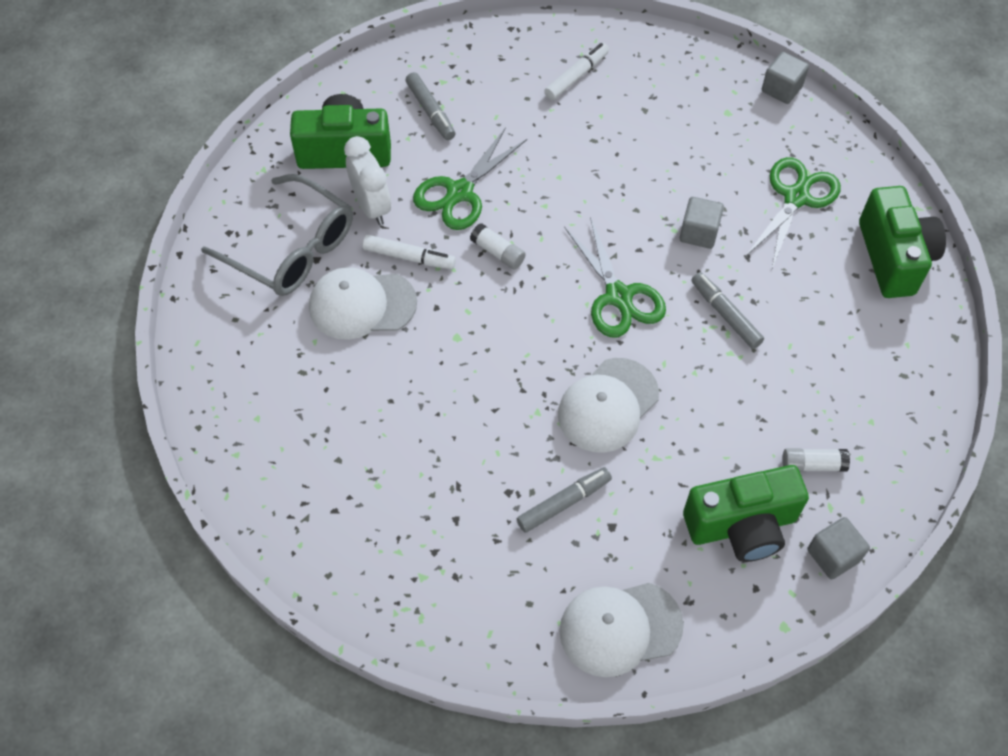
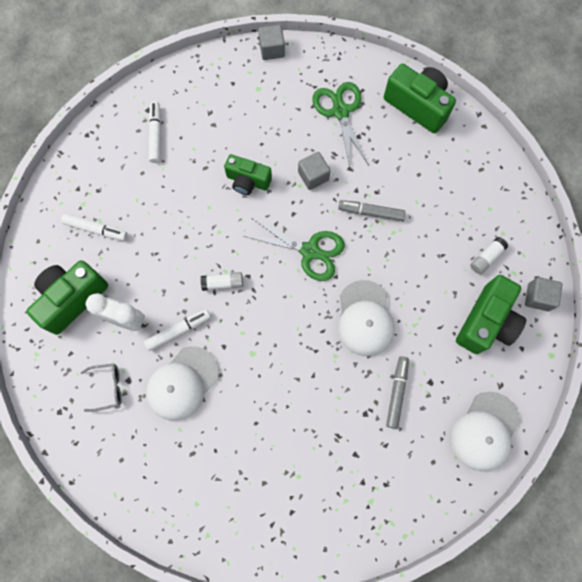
camera: 45 degrees left, 15 degrees up
(292, 249) = (107, 387): grey glasses -> grey glasses, size x0.47
(430, 111) = (96, 229): grey marker -> white marker
(460, 192) = (165, 265): green scissors -> none
(624, 184) = (248, 181): none -> green camera

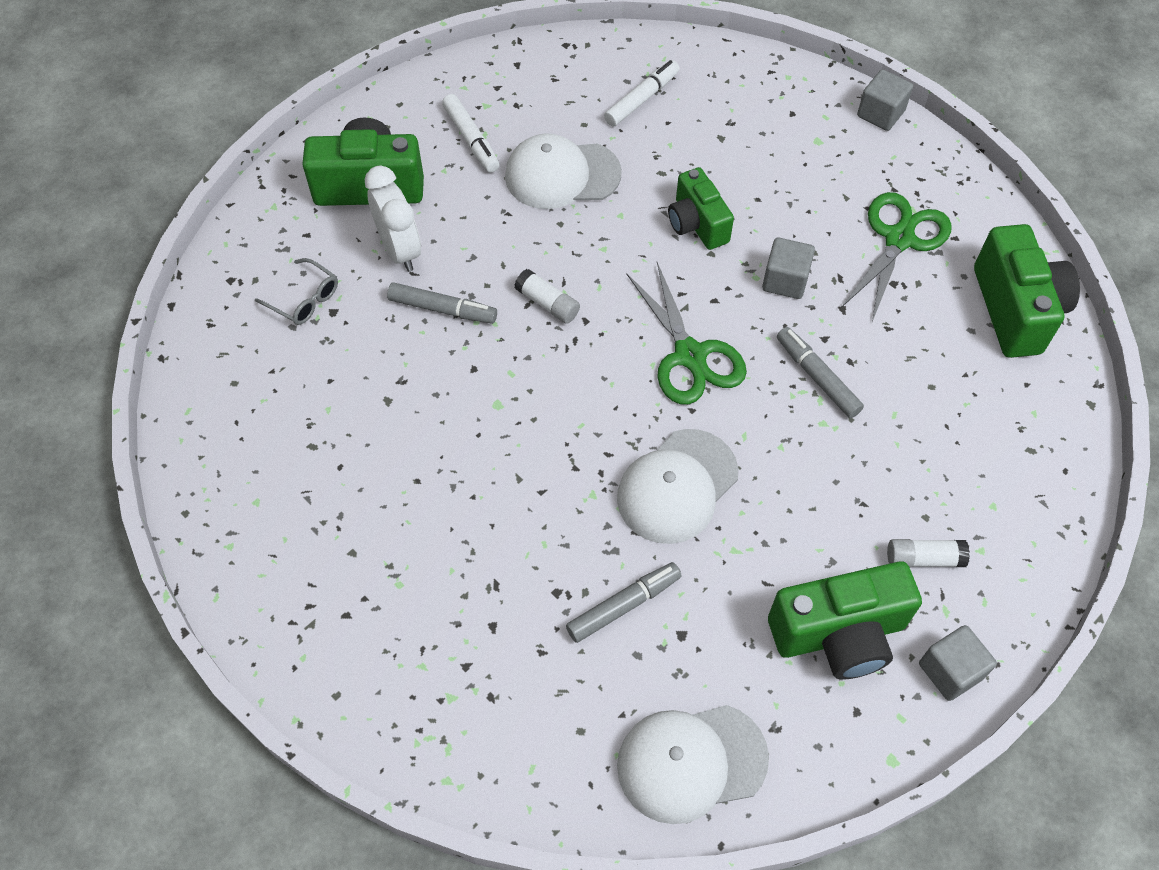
camera: 45 degrees right, 15 degrees down
(178, 330) = (442, 309): white marker -> grey marker
(182, 383) = (385, 366): white cap -> white cap (562, 175)

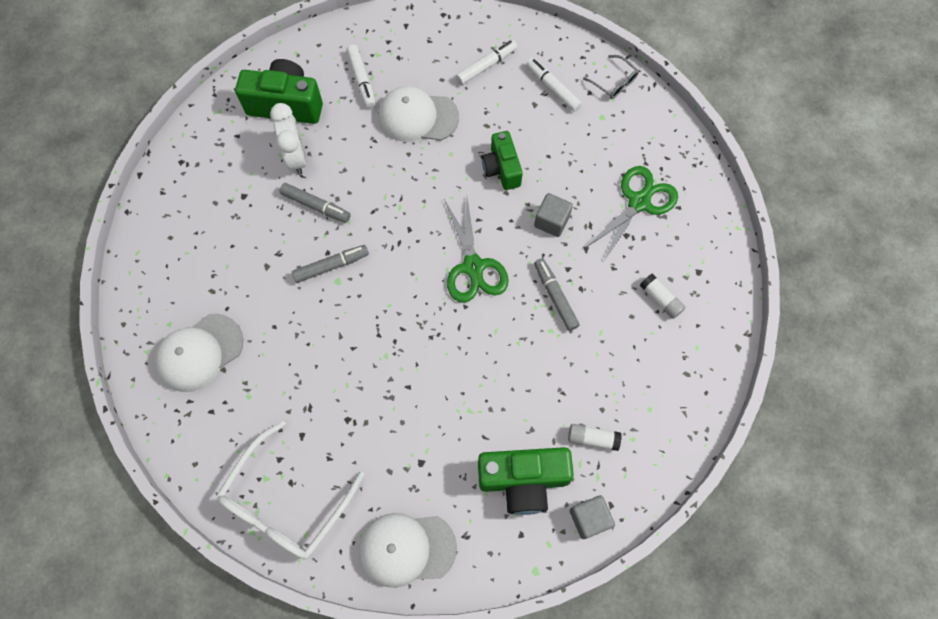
camera: 10 degrees right, 10 degrees up
(305, 299) = (226, 184): grey glasses -> grey glasses (614, 82)
(490, 727) = (286, 502): none -> white glasses
(547, 303) = (386, 213): white glue stick -> white glue stick (660, 299)
(623, 605) = (388, 436): grey marker -> grey marker (331, 266)
(677, 486) = (442, 359): white cap -> white cap (199, 353)
(741, 114) = (553, 88): none -> white marker
(880, 113) = (652, 102): grey cube -> none
(1015, 309) = (705, 268): green camera -> none

